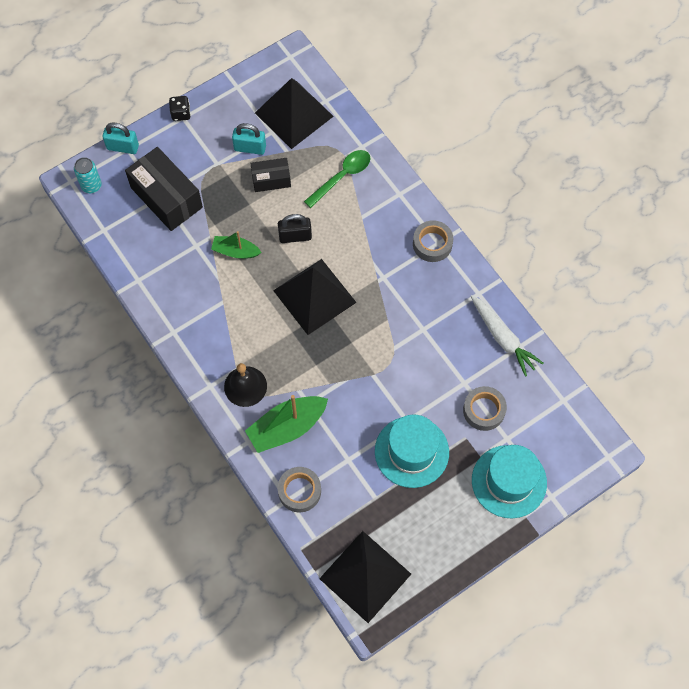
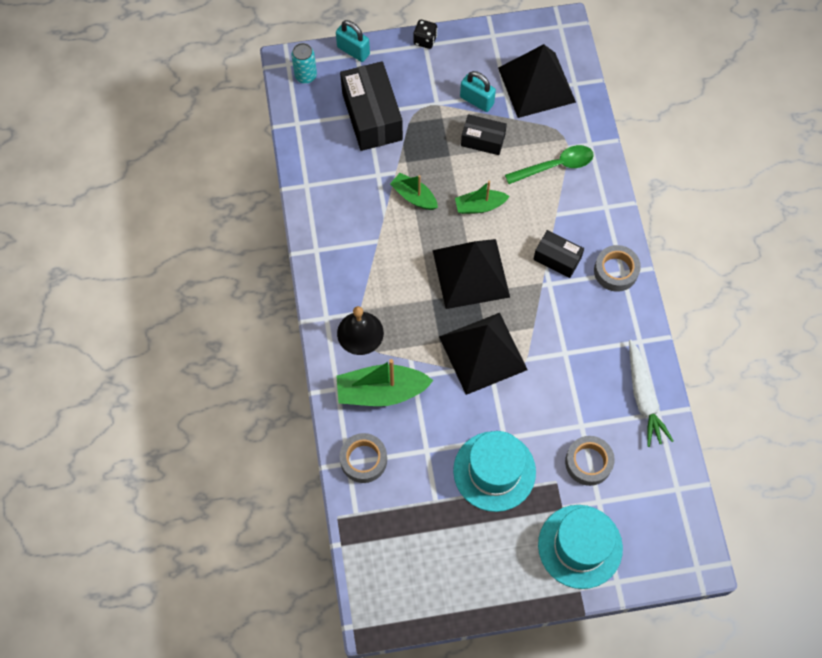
camera: 25 degrees right, 0 degrees up
(295, 236) = (480, 206): black padlock -> green boat
(365, 576) = (388, 574): black pyramid -> black pyramid (483, 353)
(380, 254) = (557, 258): none -> black box

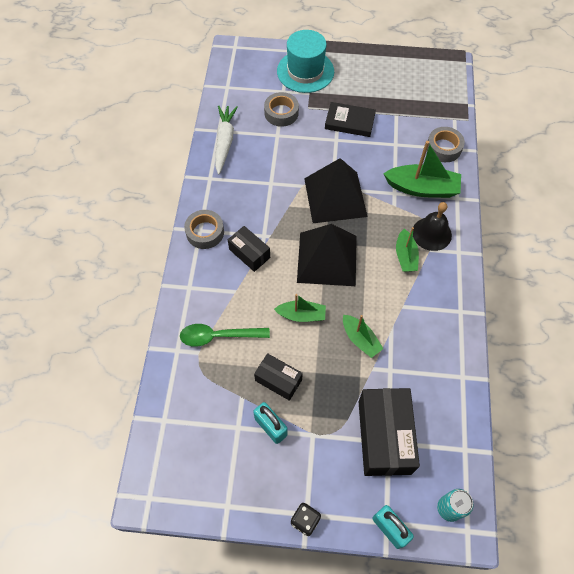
camera: 165 degrees left, 5 degrees down
(385, 297) = (405, 256): none -> green boat
(494, 471) = (349, 122): turquoise hat -> black book
(536, 85) = (203, 429): black pyramid -> none

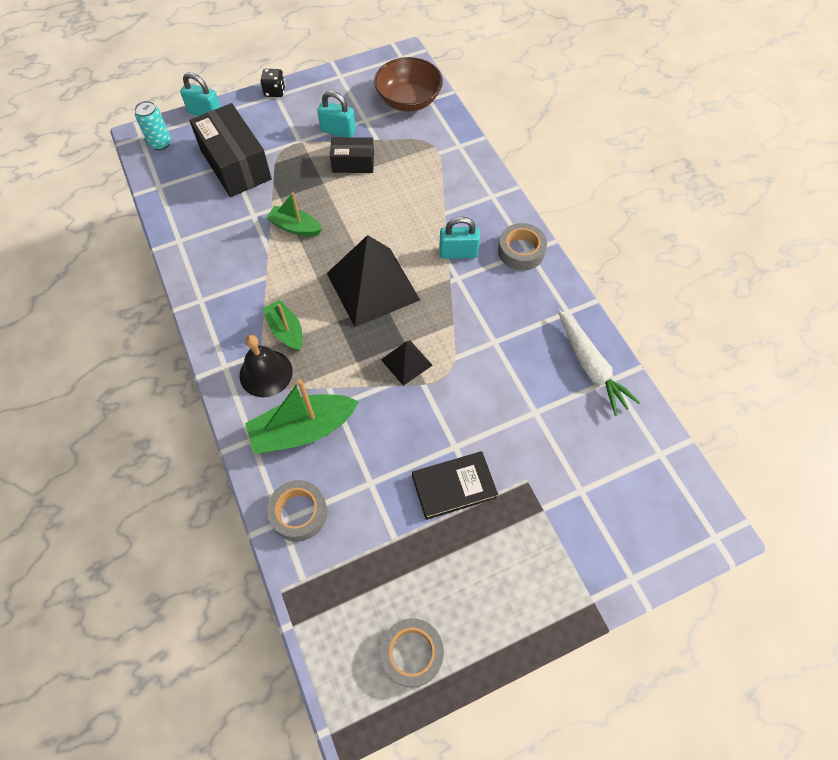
camera: 150 degrees right, 0 degrees up
(183, 429) = (408, 100): none -> brown bowl
(218, 336) = (431, 171): green spoon -> none
(249, 253) = (458, 253): black box -> turquoise padlock
(281, 113) = (555, 450): grey tape -> grey tape (412, 653)
(301, 315) = (365, 221): green boat -> none
(305, 71) = (576, 548): turquoise hat -> none
(335, 197) = (406, 362): black pyramid -> black pyramid, size x0.49

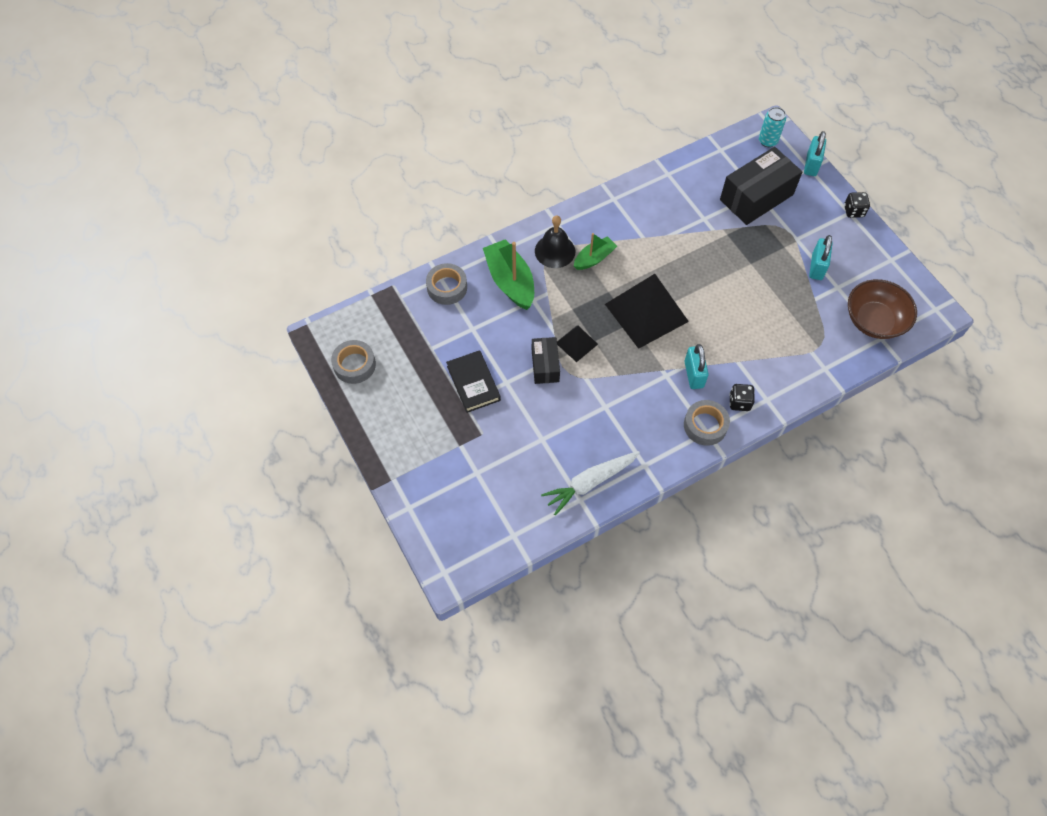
camera: 85 degrees right, 0 degrees up
(295, 227) = (697, 250): green boat -> none
(353, 163) = (779, 283): black box -> black box (545, 365)
(494, 218) = (739, 402): none -> black dice

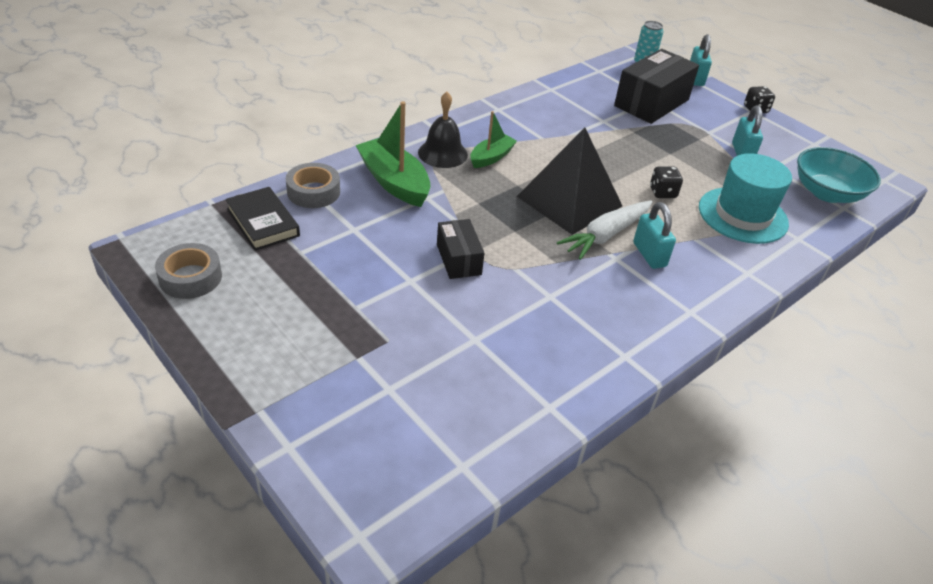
camera: 15 degrees left, 20 degrees down
(473, 383) = (365, 285): black book -> black book (263, 222)
(576, 343) = (493, 235): black pyramid -> none
(590, 483) = (557, 384): white carrot -> white carrot (606, 235)
(705, 425) = (685, 305): grey tape -> none
(739, 402) = (716, 278): black dice -> black dice (662, 192)
(787, 340) = (742, 215): none -> turquoise hat
(874, 320) = (827, 193): brown bowl -> turquoise bowl

